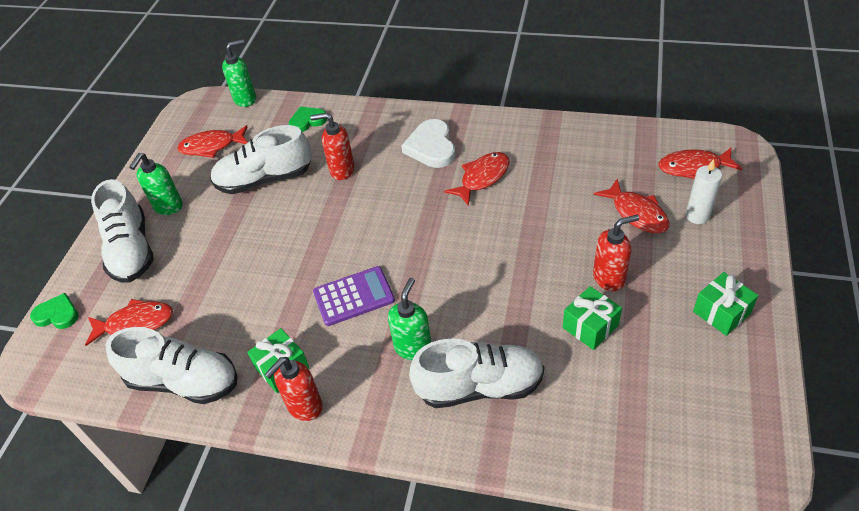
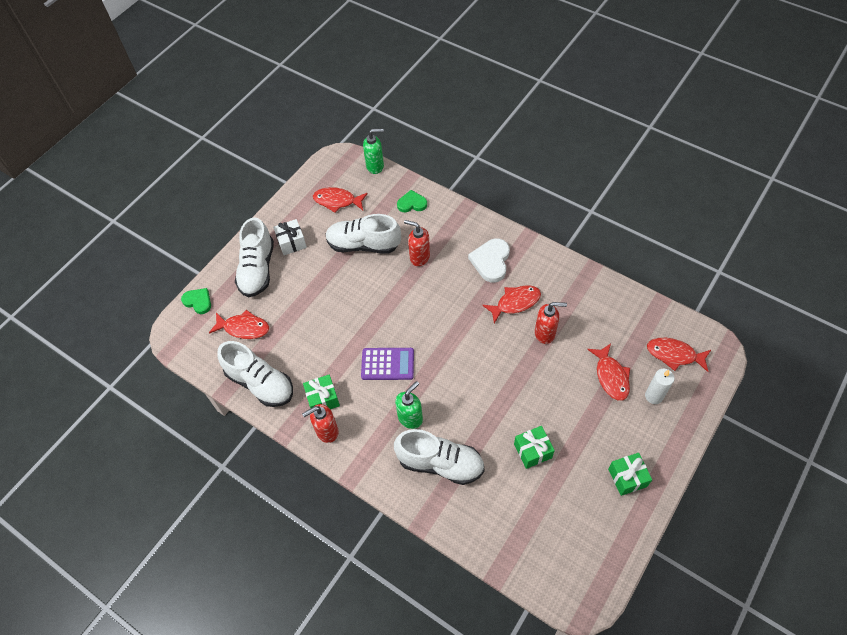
camera: 20 degrees right, 10 degrees up
(168, 207) = (291, 242): green soap dispenser -> white gift
(609, 278) = (564, 420): red soap dispenser -> red soap dispenser (545, 333)

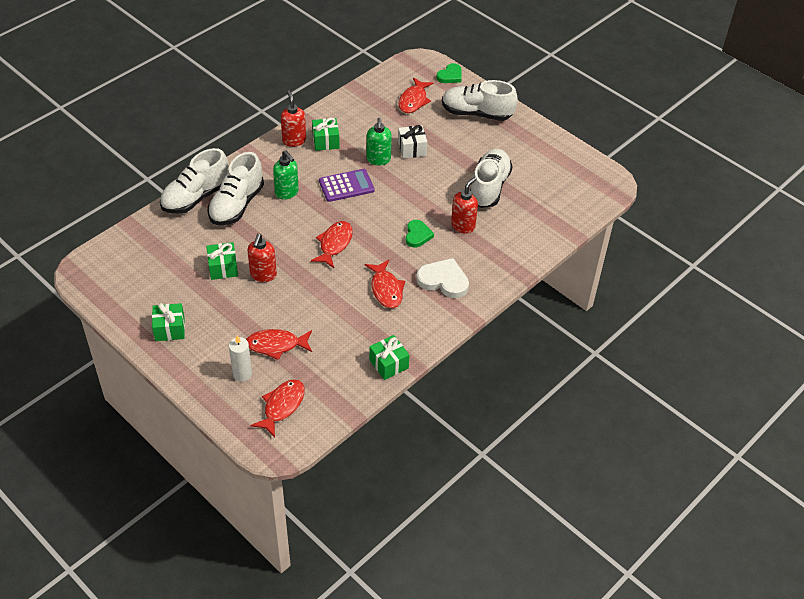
camera: 95 degrees right, 10 degrees down
(260, 383) = (354, 106): white shoe -> white shoe (196, 197)
(291, 242) = (503, 138): white gift -> white gift (412, 149)
(337, 201) = (551, 175): red fish -> red fish (334, 244)
(375, 166) = (595, 210): green soap dispenser -> green soap dispenser (378, 160)
(387, 364) = (346, 186): purple calculator -> purple calculator turned 120 degrees counterclockwise
(412, 203) = (536, 231): green heart -> green heart (417, 235)
(545, 333) = (342, 305): red soap dispenser -> red soap dispenser (263, 275)
(598, 285) = (389, 364): none -> green gift

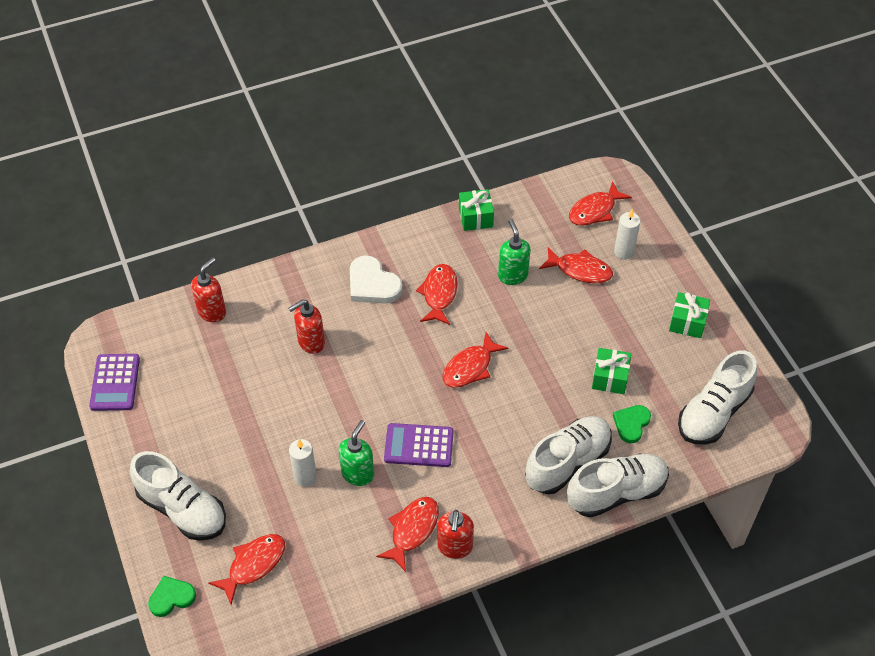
camera: 155 degrees left, 5 degrees up
(263, 275) = (567, 354): red soap dispenser -> red soap dispenser (212, 312)
(287, 193) = (498, 460): green soap dispenser -> green soap dispenser (512, 275)
(326, 141) = (412, 530): green gift -> red fish
(412, 149) = (305, 477): white gift -> white candle
(417, 235) = (369, 347): green heart -> green heart (631, 424)
(489, 187) = (246, 384): white shoe -> white shoe (713, 413)
(578, 163) = (115, 383): none -> purple calculator

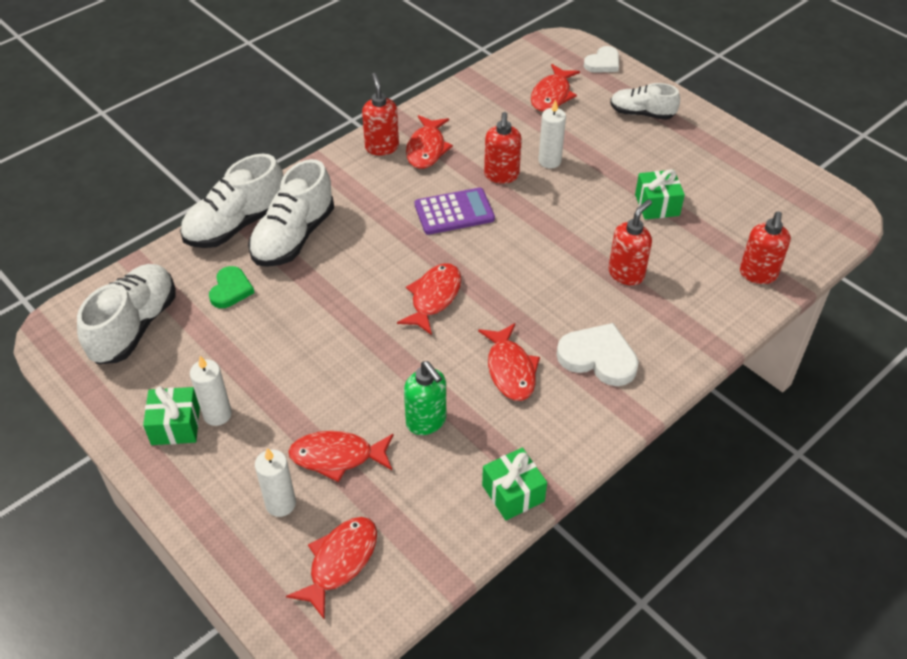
camera: 160 degrees right, 5 degrees down
(115, 383) = (792, 185): purple calculator -> none
(171, 597) = (603, 63): green heart -> white heart
(182, 509) = (641, 113): white shoe -> white shoe, size x0.63
(358, 474) = (501, 175): green soap dispenser -> red soap dispenser
(610, 378) = (265, 331): green gift -> green gift (657, 205)
(656, 322) = (217, 414): none -> white candle

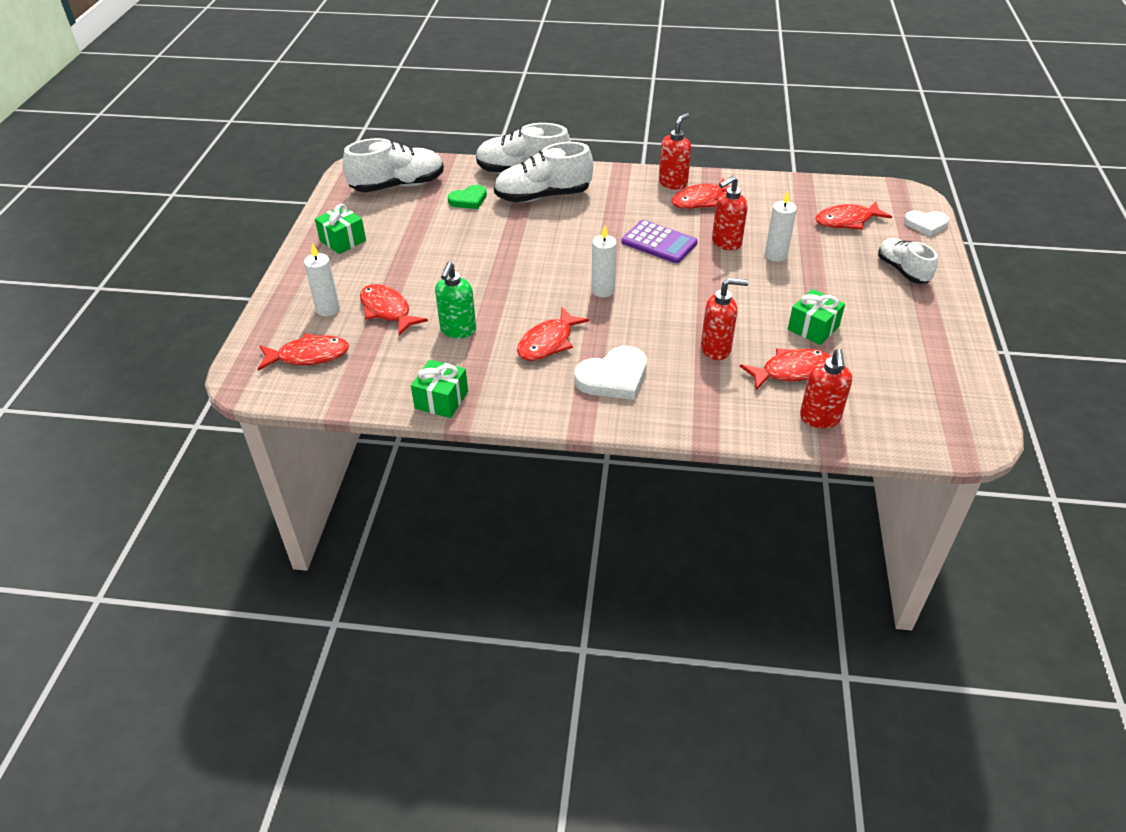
camera: 50 degrees right, 5 degrees down
(217, 414) = (368, 249): white candle -> white candle (603, 290)
(434, 298) = (568, 276): red fish -> red fish (791, 371)
(598, 357) = (613, 377): white heart -> white heart turned 75 degrees clockwise
(758, 274) = (819, 418): red soap dispenser -> red soap dispenser turned 60 degrees counterclockwise

